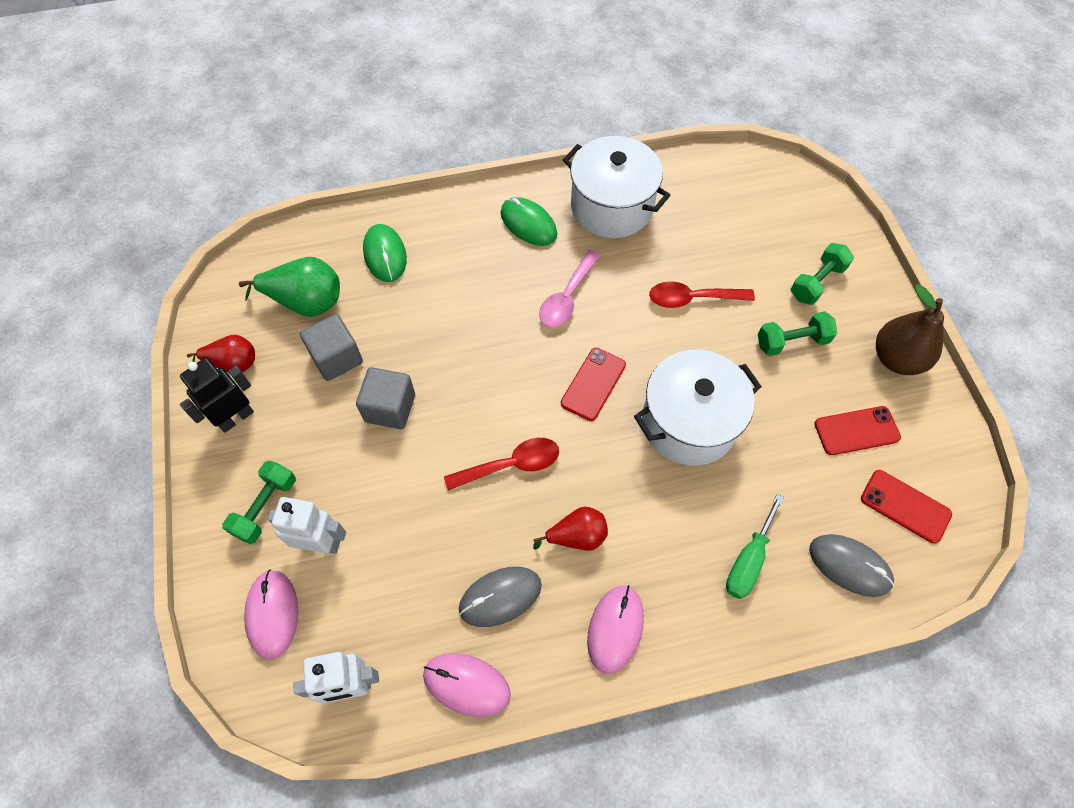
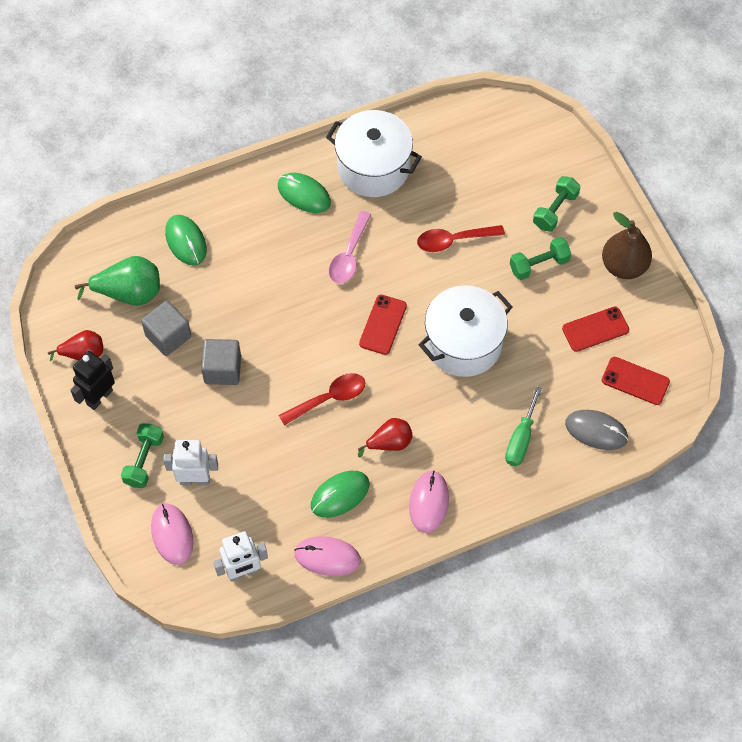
camera: 10 degrees left, 0 degrees up
(500, 597) = (340, 495): grey mouse -> green mouse

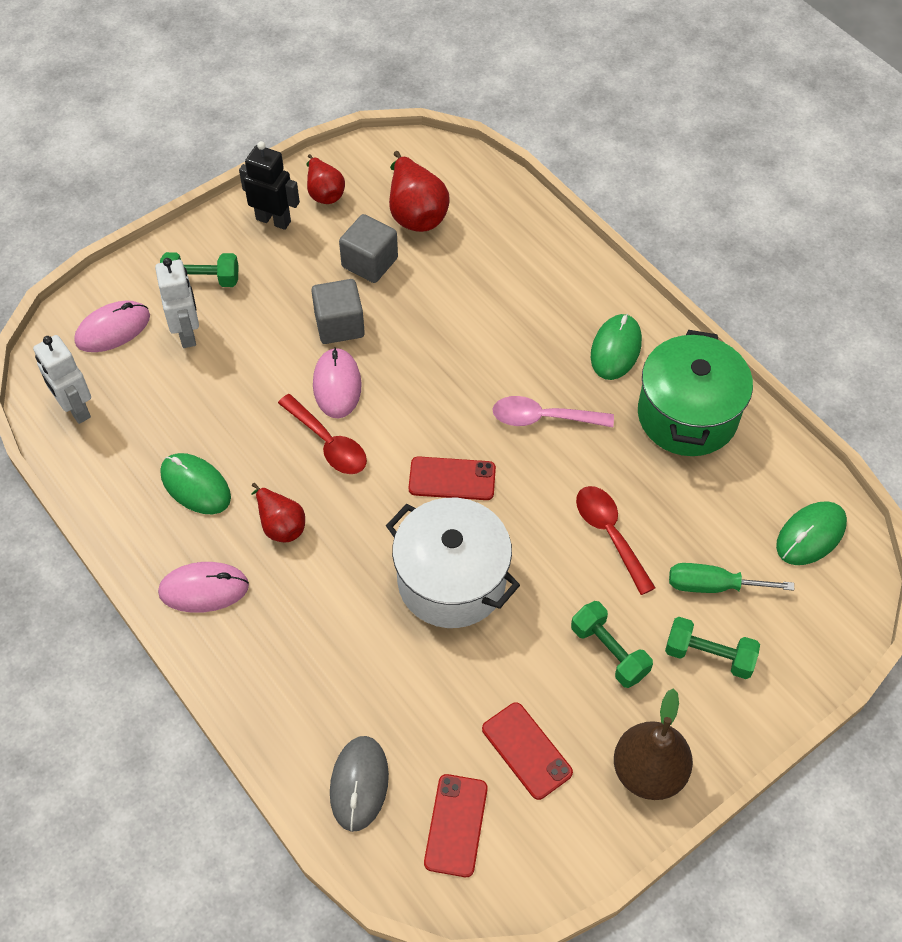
camera: 75 degrees right, 5 degrees down
(129, 293) = (415, 213): green pear -> red pear
(186, 241) = (504, 248): green mouse -> green mouse (810, 535)
(327, 557) = (108, 491): pink mouse -> pink mouse (337, 385)
(373, 168) = (687, 415): white pot -> green pot
(521, 439) = (322, 684): green screwdriver -> green screwdriver (712, 586)

